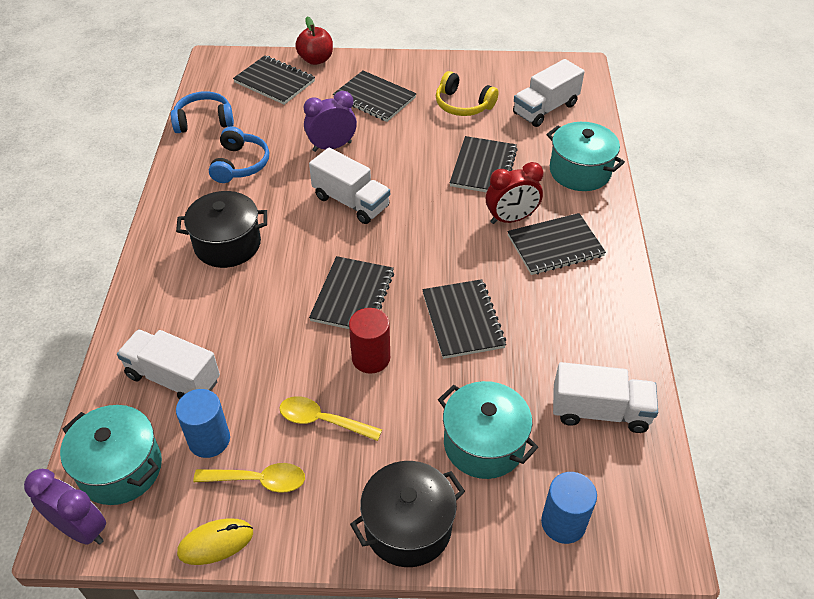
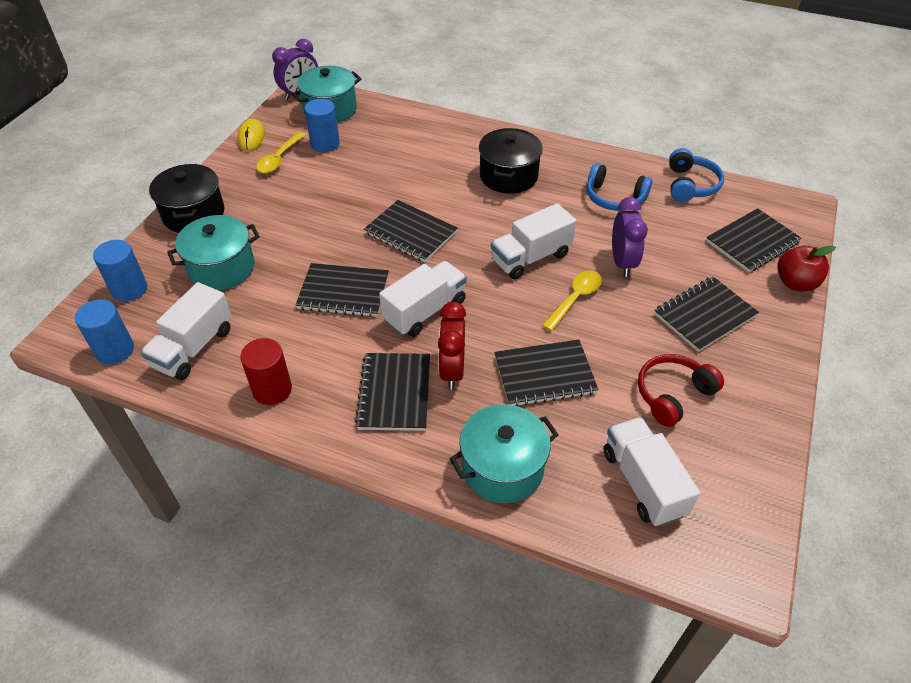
camera: 110 degrees right, 0 degrees up
(173, 378) = (386, 135): white truck -> white truck (425, 311)
(322, 420) = (303, 193): yellow spoon -> yellow spoon (575, 299)
(371, 358) = (341, 229): red cylinder -> red cylinder (272, 389)
(463, 105) = (672, 394): yellow headphones -> red headphones
(483, 167) = (544, 375): black notebook -> black notebook turned 45 degrees counterclockwise
(646, 482) = (115, 350): none -> blue cylinder

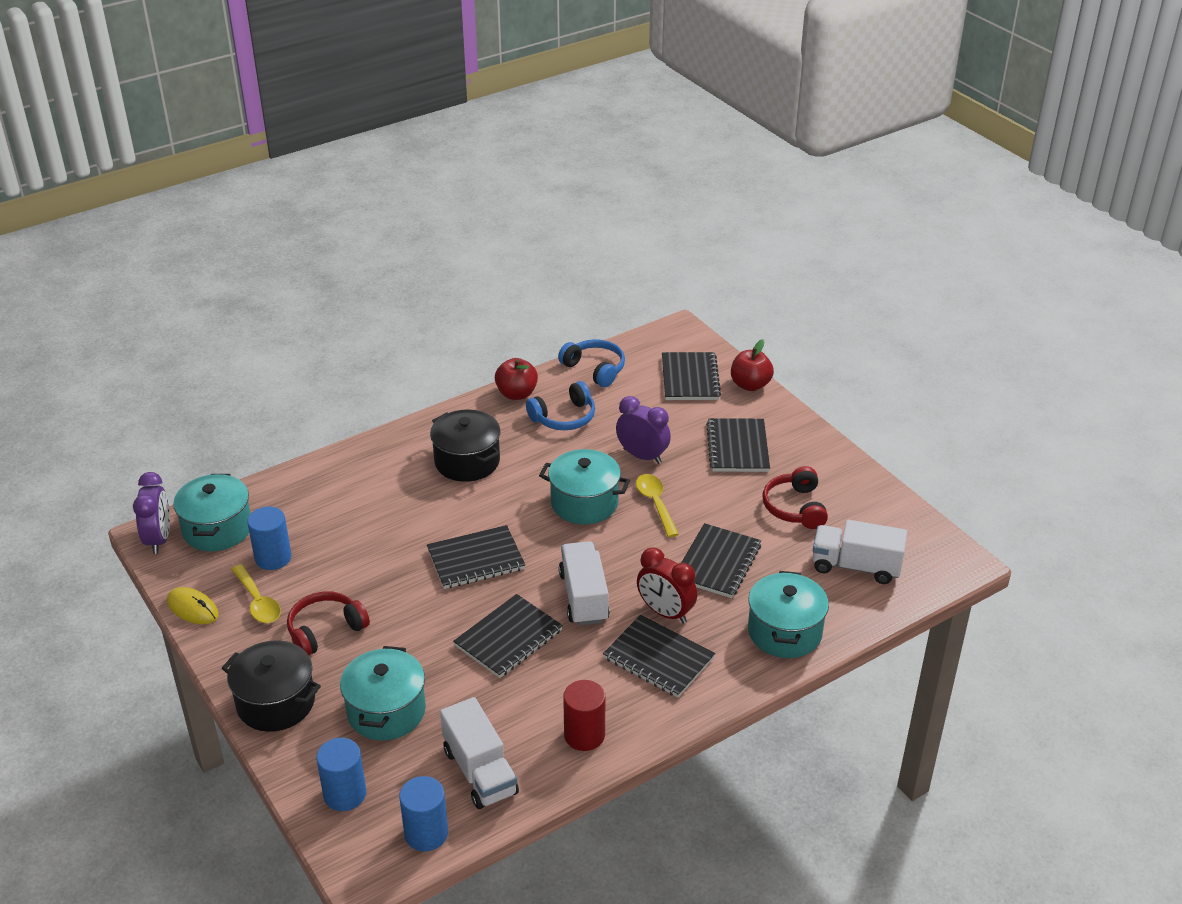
camera: 55 degrees left, 10 degrees down
(277, 200) = (325, 630): none -> red headphones
(531, 257) = (584, 503): white truck -> turquoise pot
(610, 161) = (516, 394): none -> red apple

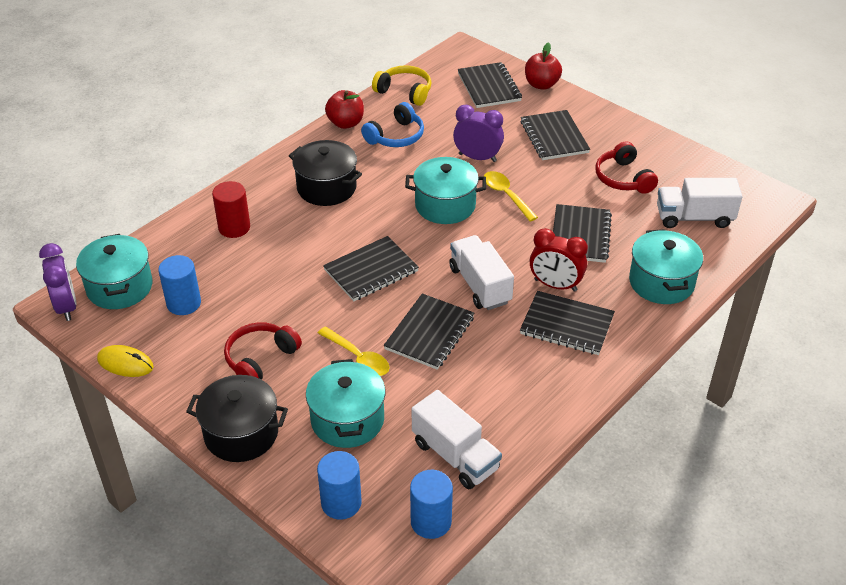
camera: 15 degrees left, 5 degrees up
(258, 602) = (186, 345): yellow spoon -> yellow spoon (358, 358)
(584, 735) = (532, 404): red cylinder -> red cylinder (234, 227)
(595, 369) = (405, 92): blue headphones -> yellow headphones

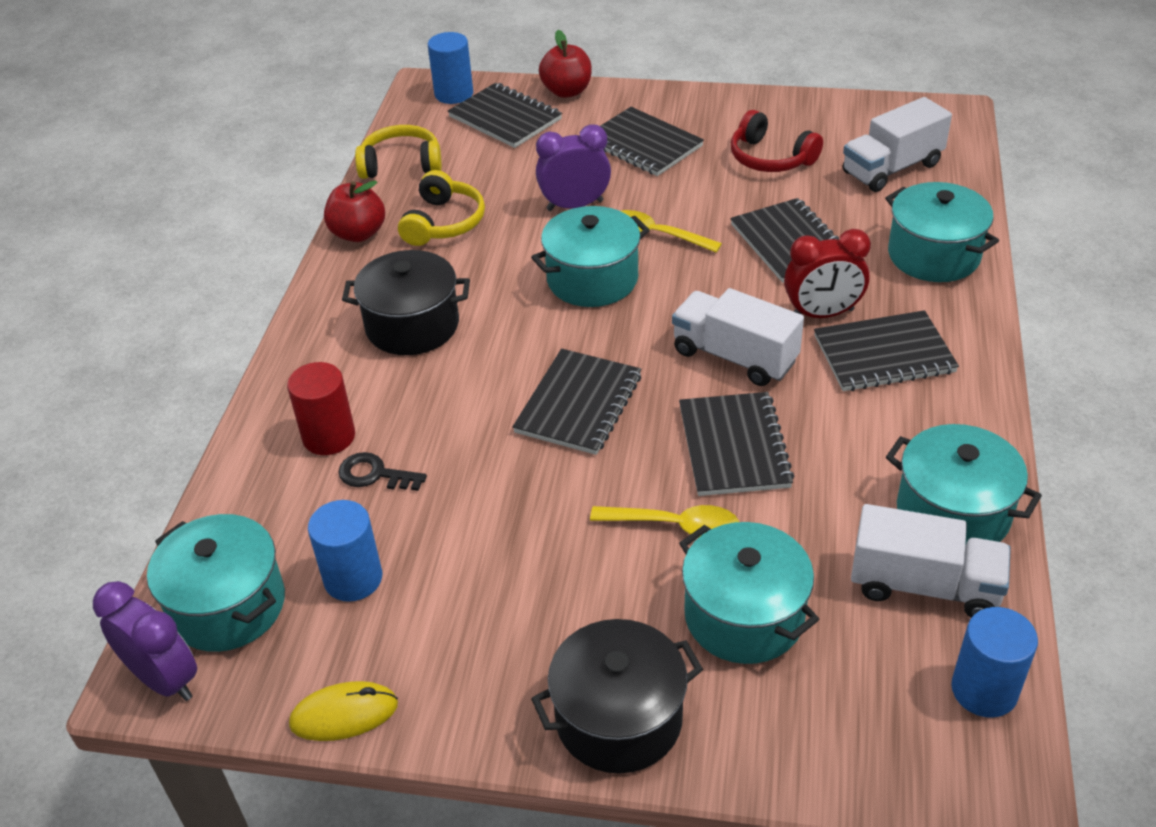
camera: 30 degrees left, 0 degrees up
(238, 257) = (375, 474): none -> black key
(260, 359) = (542, 598): red headphones -> none
(341, 503) = (849, 735): blue cylinder -> blue cylinder (454, 94)
(396, 136) = (444, 222): blue headphones -> yellow headphones
(511, 428) = (952, 513): none -> turquoise pot

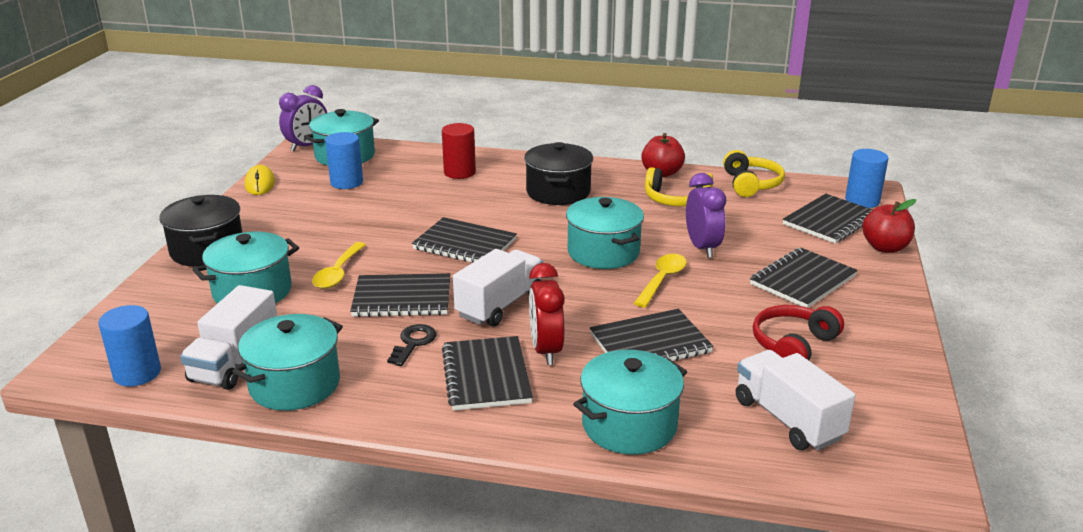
camera: 90 degrees right, 15 degrees down
(375, 474) = (423, 185): black key -> black key (413, 343)

